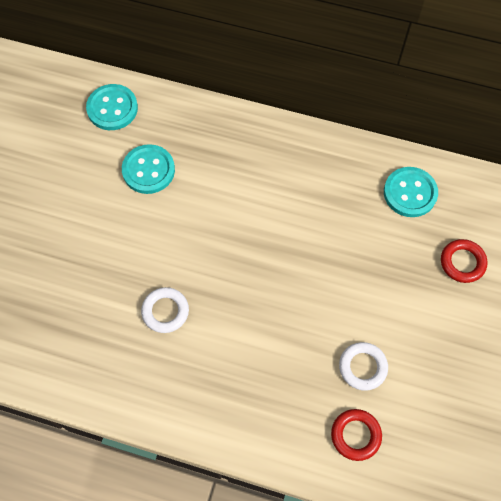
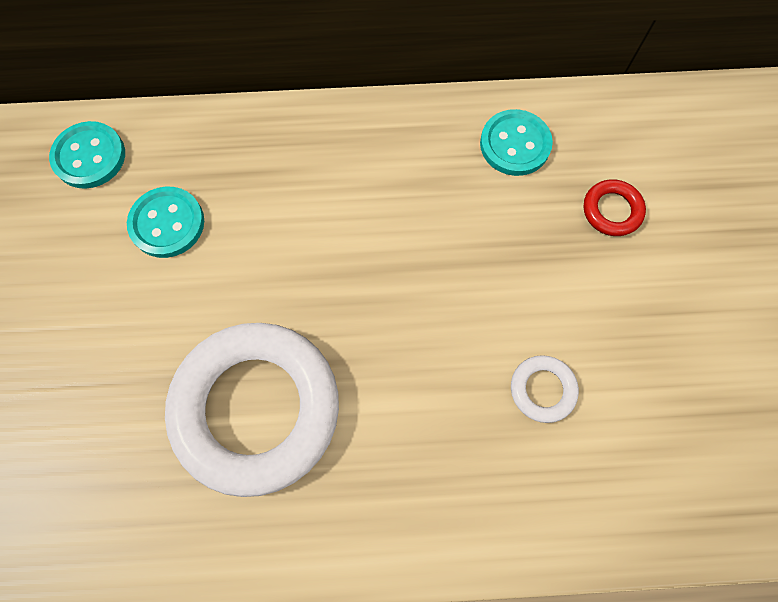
camera: 20 degrees left, 5 degrees up
(165, 311) = (256, 408): white ring -> white ring, size x2.48
(355, 435) = (568, 485): red ring -> none

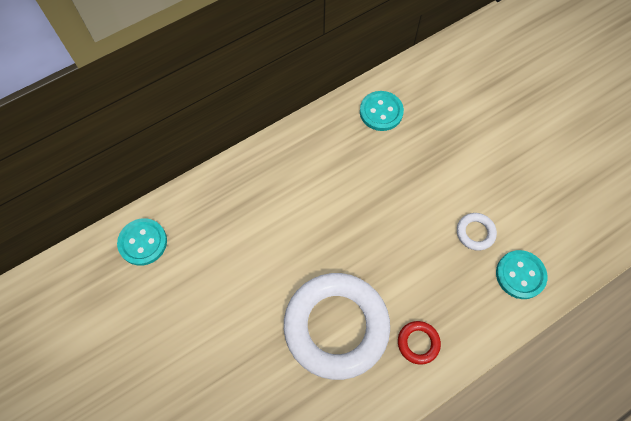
camera: 30 degrees left, 5 degrees down
(167, 223) = (217, 255): turquoise button -> turquoise button (520, 275)
(611, 210) = (452, 122): red ring -> red ring (418, 343)

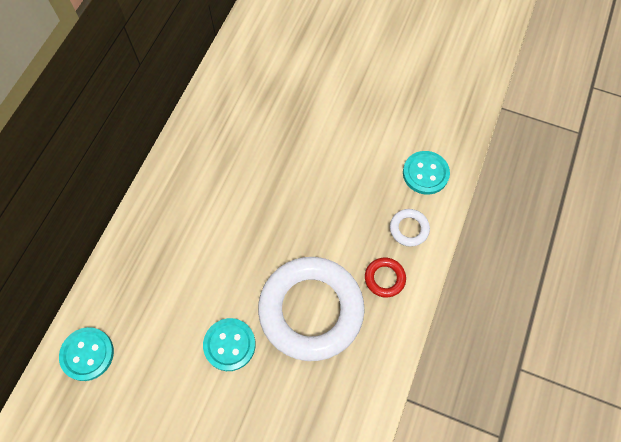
camera: 35 degrees left, 0 degrees up
(381, 112) = (226, 109): turquoise button -> turquoise button (229, 345)
(475, 233) = (369, 162): white ring -> white ring (409, 229)

